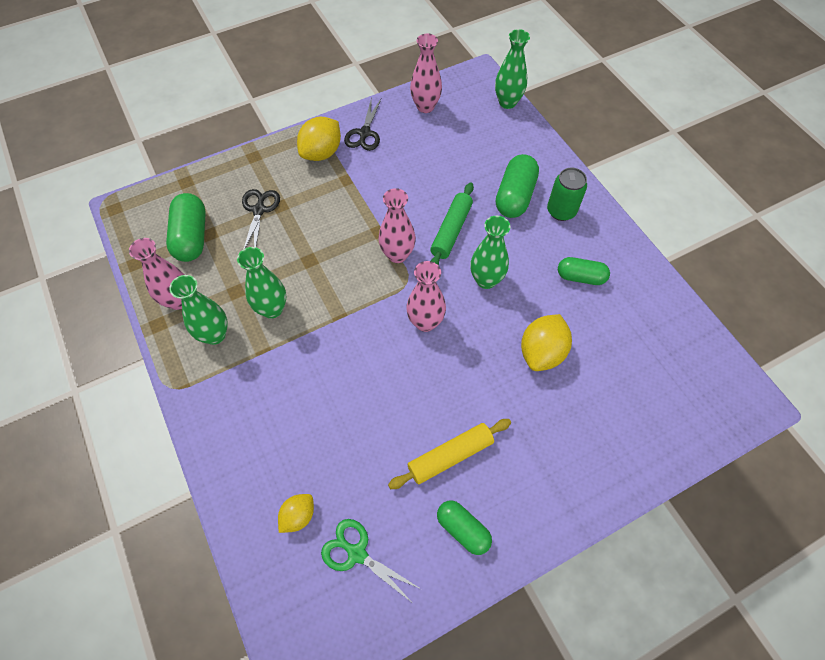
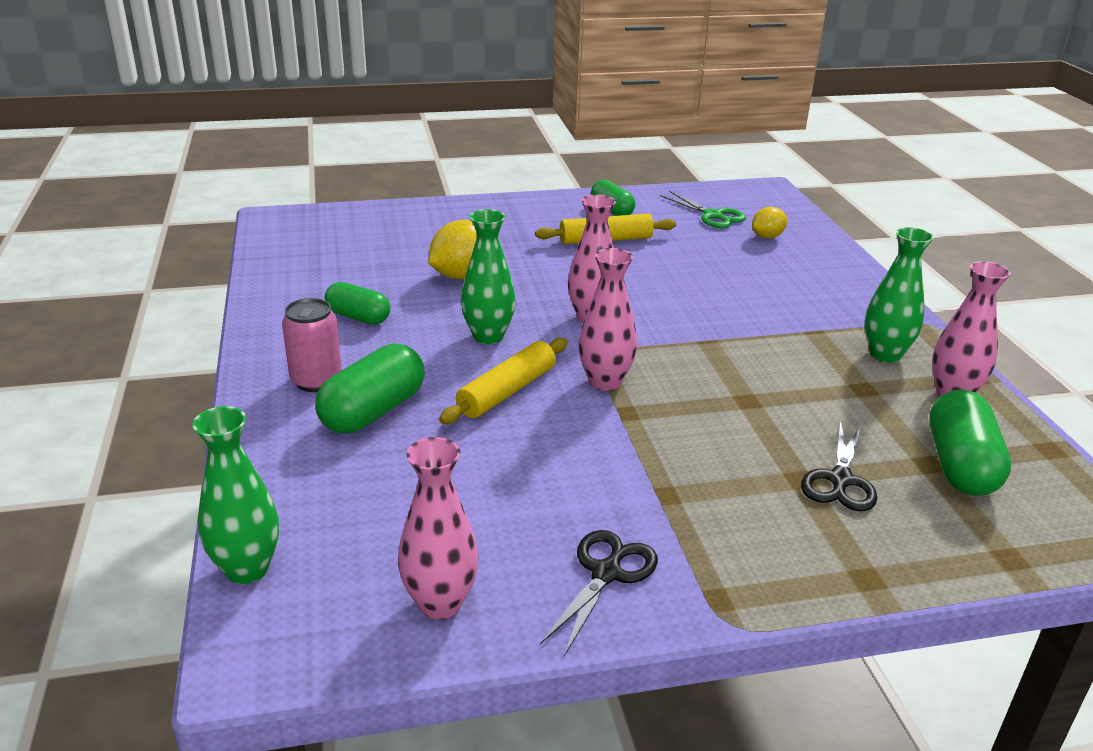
camera: 165 degrees left, 30 degrees down
(272, 309) = (804, 363): green vase -> none
(321, 153) = (711, 553): yellow lemon -> none
(451, 231) = (507, 391): green rolling pin -> yellow rolling pin
(561, 211) = (316, 381): green can -> pink can

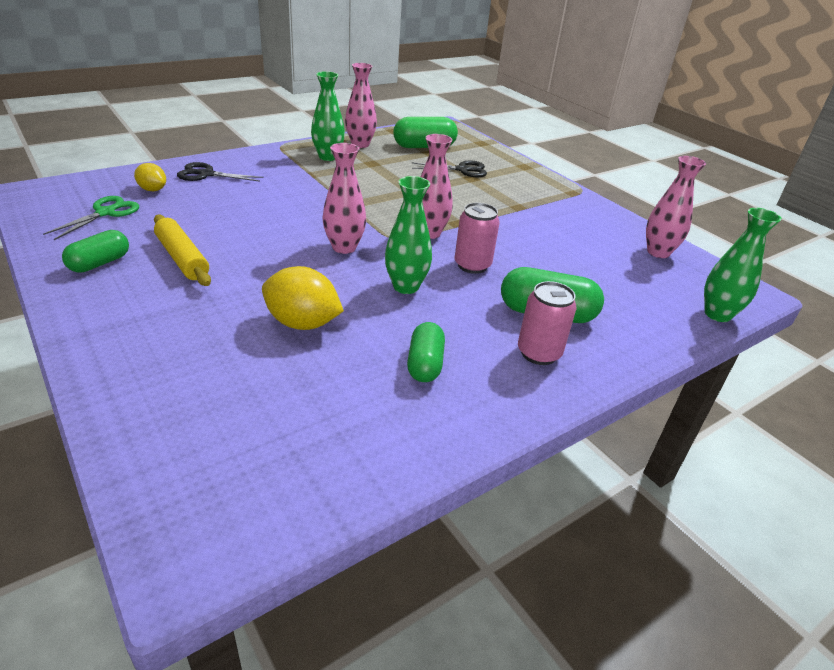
camera: 115 degrees left, 5 degrees up
(507, 391) = (472, 265): yellow rolling pin -> pink can
(606, 573) = (588, 216): black scissors -> black scissors (206, 174)

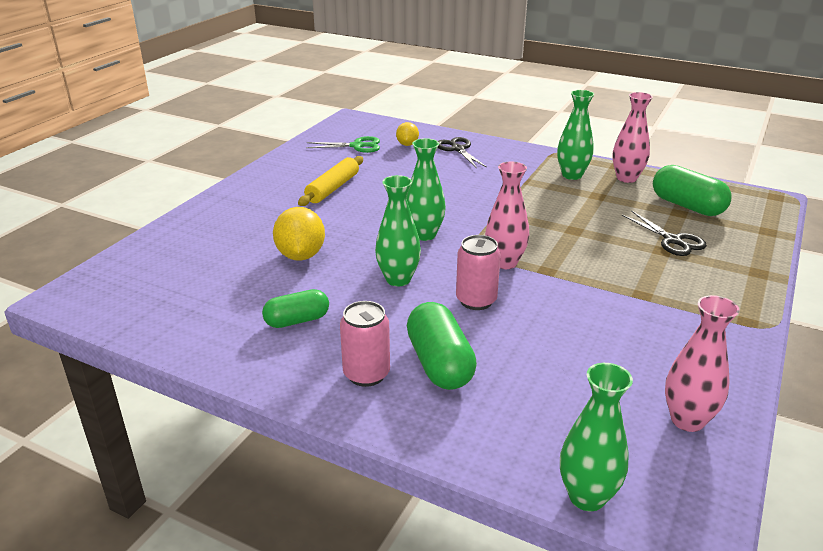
camera: 65 degrees right, 5 degrees down
(100, 263) = (297, 170): green capsule -> none
(344, 247) = (424, 235): pink vase -> green vase

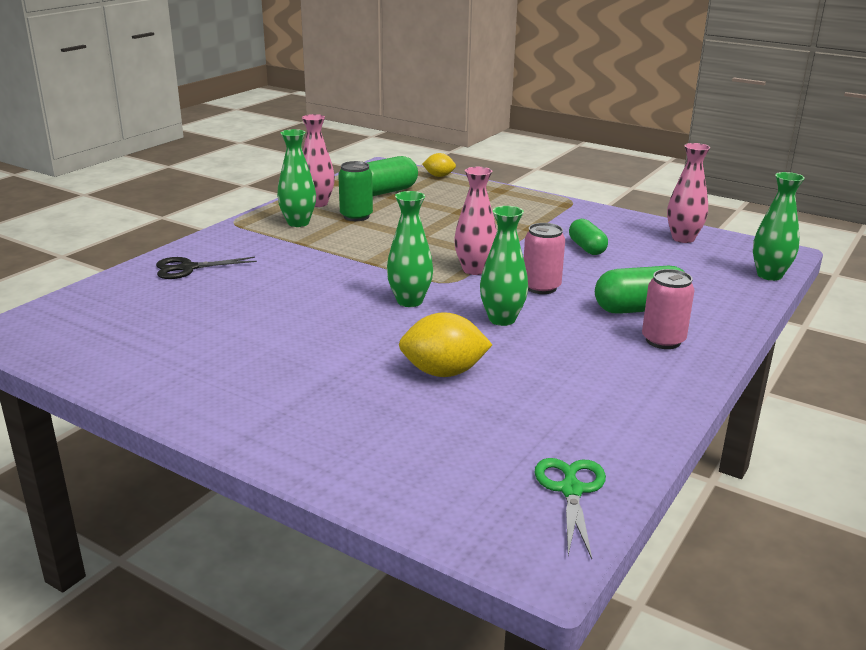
camera: 85 degrees left, 5 degrees down
(297, 320) = (582, 374): green capsule -> green capsule (587, 248)
(333, 188) = (262, 350): yellow rolling pin -> none
(357, 146) = (125, 330): green scissors -> green scissors (571, 490)
(407, 144) = (147, 296): yellow lemon -> yellow lemon (439, 176)
(606, 198) = (356, 216): none -> green can
(673, 240) = (445, 206): black scissors -> none

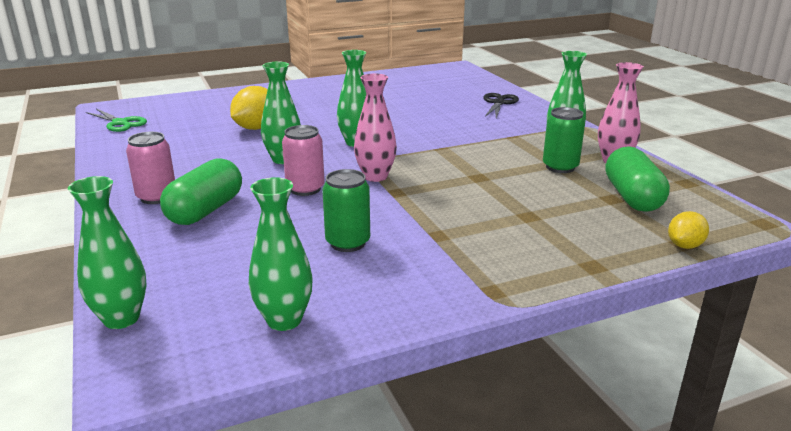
camera: 125 degrees right, 0 degrees up
(587, 248) = (348, 243): green capsule -> green can
(683, 238) = (284, 320): pink vase -> green vase

